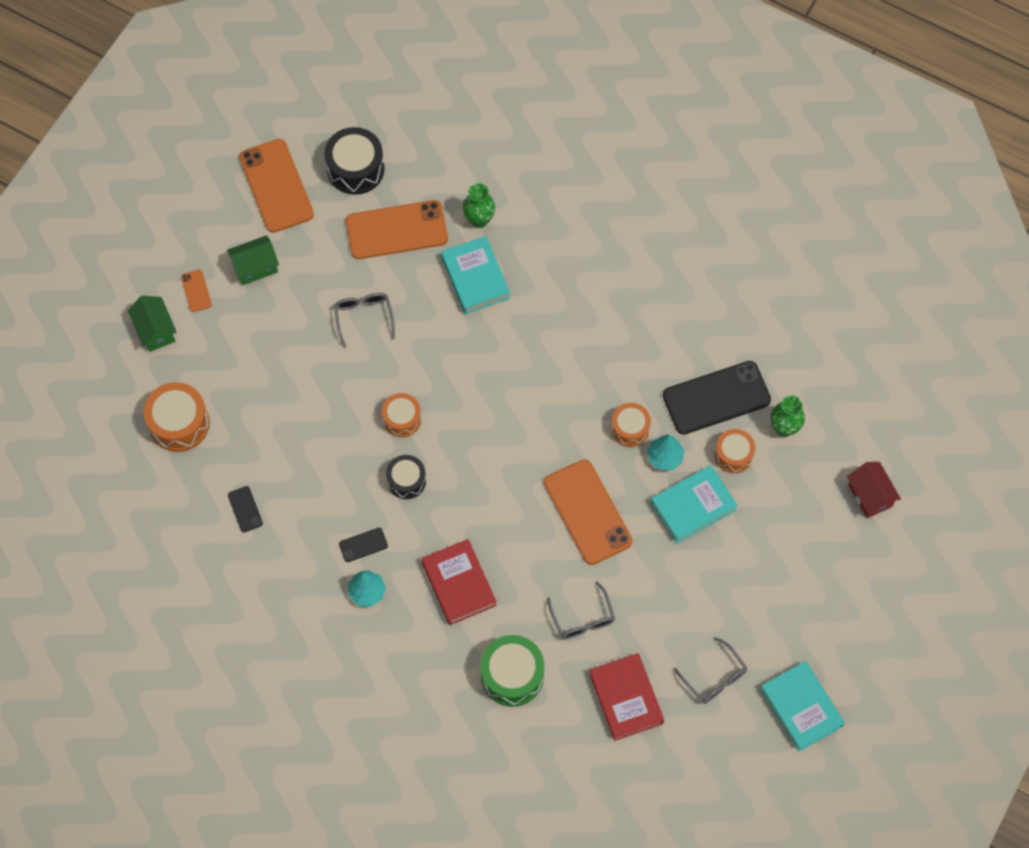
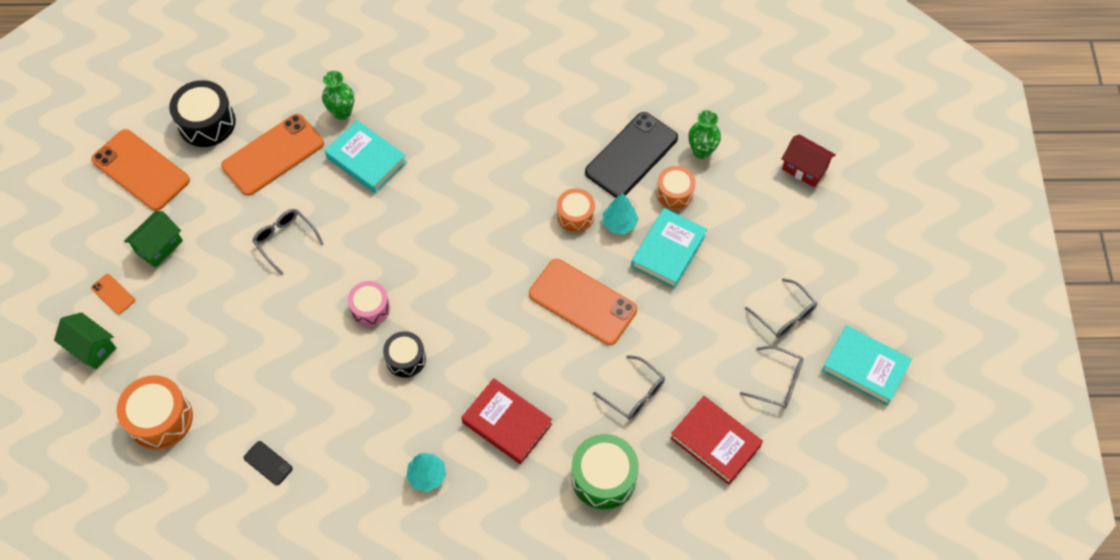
camera: 30 degrees left, 5 degrees down
(363, 545) = (399, 436): black phone -> none
(402, 419) = (370, 308): orange drum -> pink drum
(760, 622) = (785, 315): none -> grey glasses

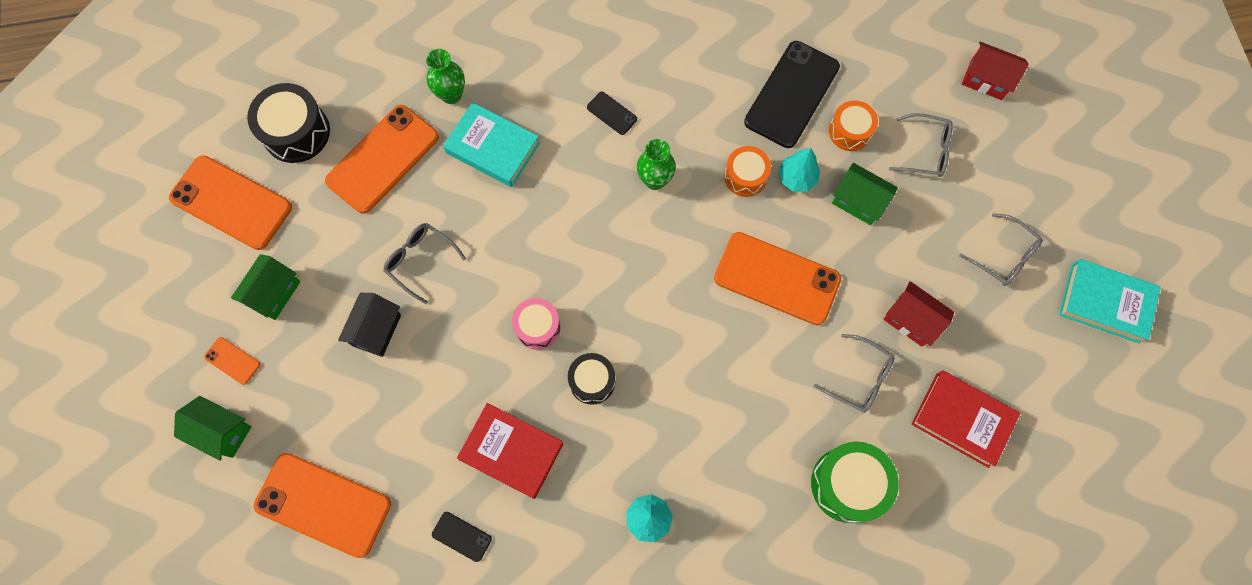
camera: 10 degrees left, 10 degrees up
(160, 419) = (323, 505): orange drum -> orange phone
(236, 289) = (376, 330): none -> black house
(473, 147) = (612, 113): none -> black phone
(507, 423) = (725, 439): red book -> red book (511, 452)
(668, 251) = (858, 201): turquoise book -> green house
(690, 354) = (911, 320): none -> red house
(701, 151) = (868, 77): green vase -> green vase (655, 180)
(778, 382) = (1014, 337): grey glasses -> grey glasses (925, 151)

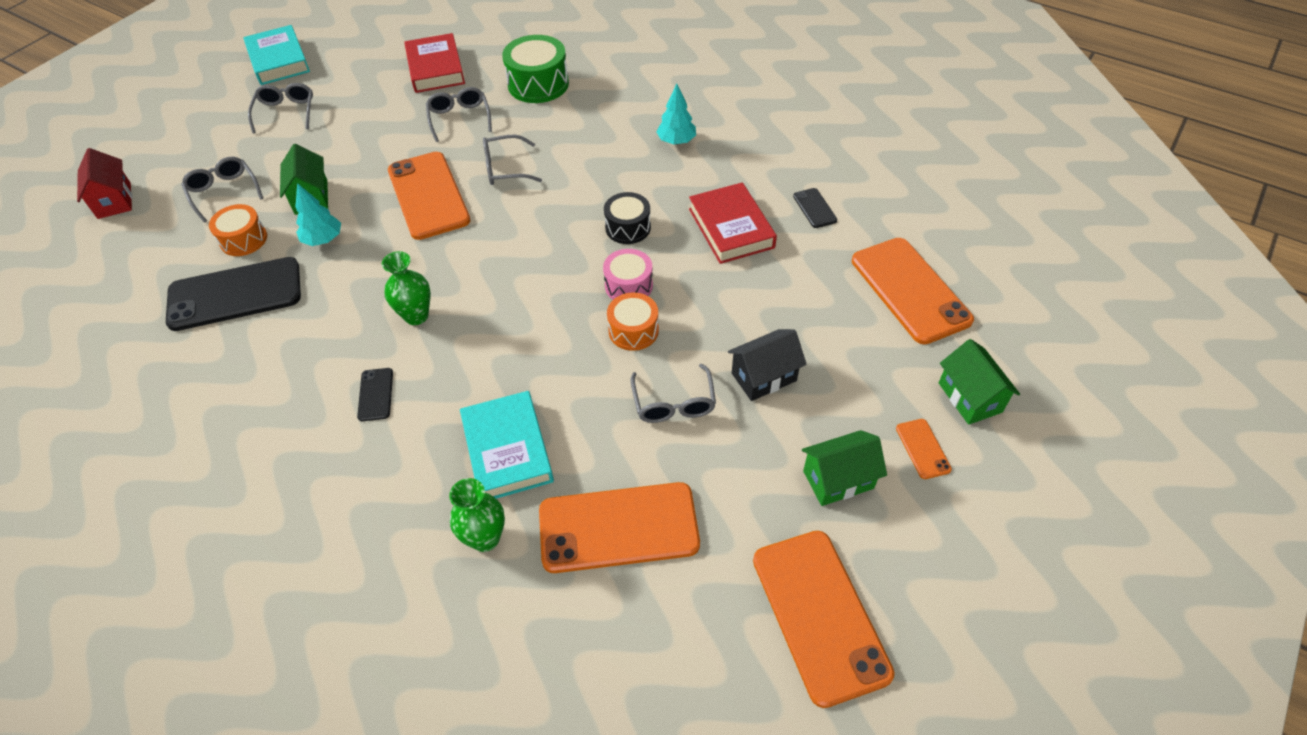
camera: 135 degrees left, 20 degrees down
(296, 132) = (682, 641): black drum -> none
(745, 176) = (353, 267): orange drum -> orange drum (633, 330)
(754, 357) = (505, 168): none -> grey glasses
(911, 320) = (387, 122): red house -> none

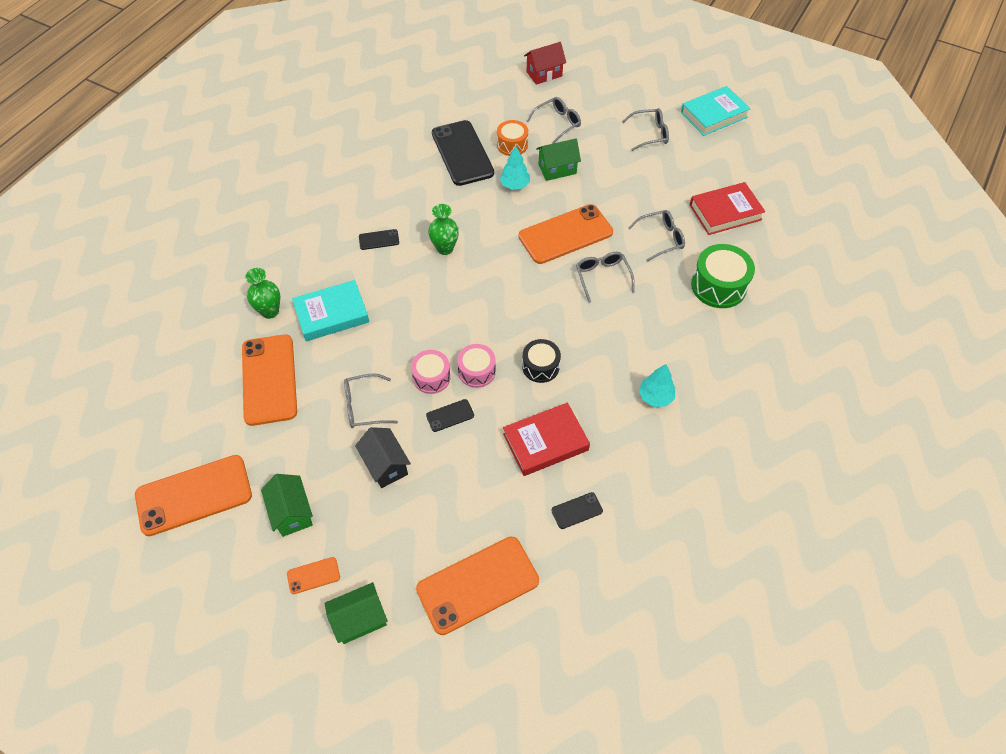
camera: 85 degrees right, 5 degrees up
(633, 330) = (431, 377): orange drum -> pink drum
(692, 312) = (450, 415): none -> black phone

